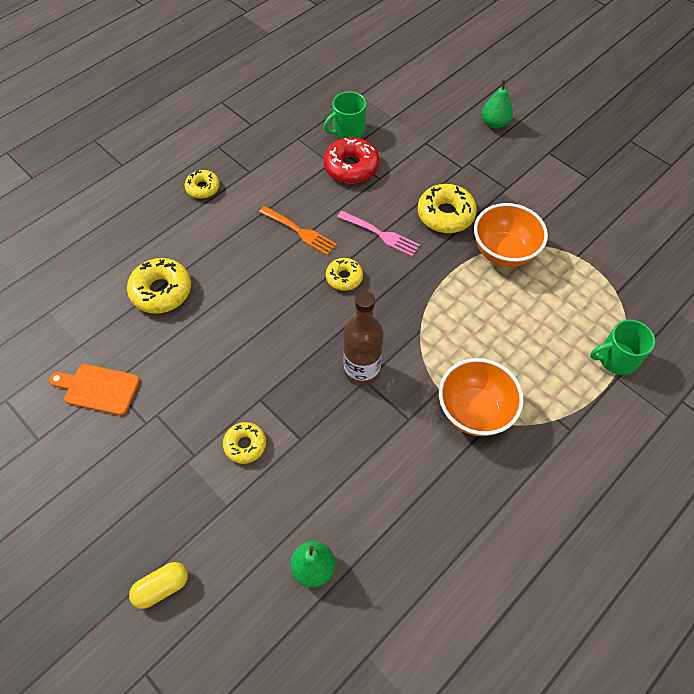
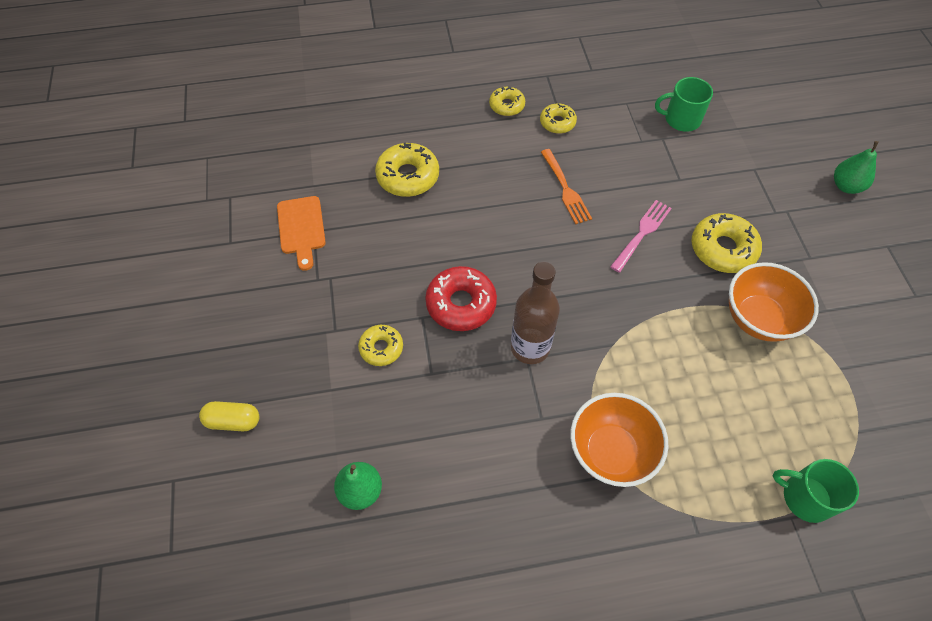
camera: 35 degrees right, 0 degrees up
(98, 388) = (301, 228): orange cutting board -> orange cutting board turned 150 degrees counterclockwise
(344, 277) = (576, 253): yellow donut -> yellow donut (557, 123)
(351, 167) = (659, 155): red donut -> red donut (461, 304)
(381, 234) = (642, 233): pink fork -> pink fork turned 120 degrees counterclockwise

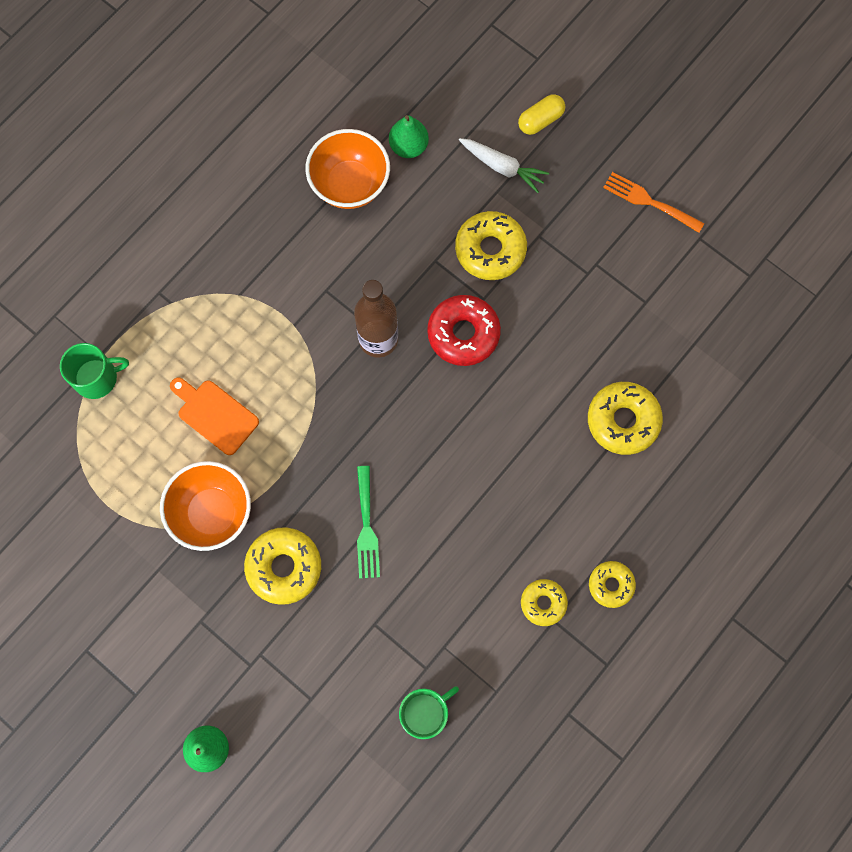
camera: 140 degrees right, 15 degrees up
(301, 228) = (657, 296): orange cutting board -> orange cutting board (215, 414)
(304, 406) = (502, 167): none -> white carrot
(381, 348) = (490, 250): yellow donut -> yellow donut, size x1.65
(566, 189) = (470, 523): orange fork -> orange fork (649, 202)
(610, 452) = (257, 304): orange bowl -> orange bowl (350, 184)
(642, 233) = (367, 527): pink fork -> green fork

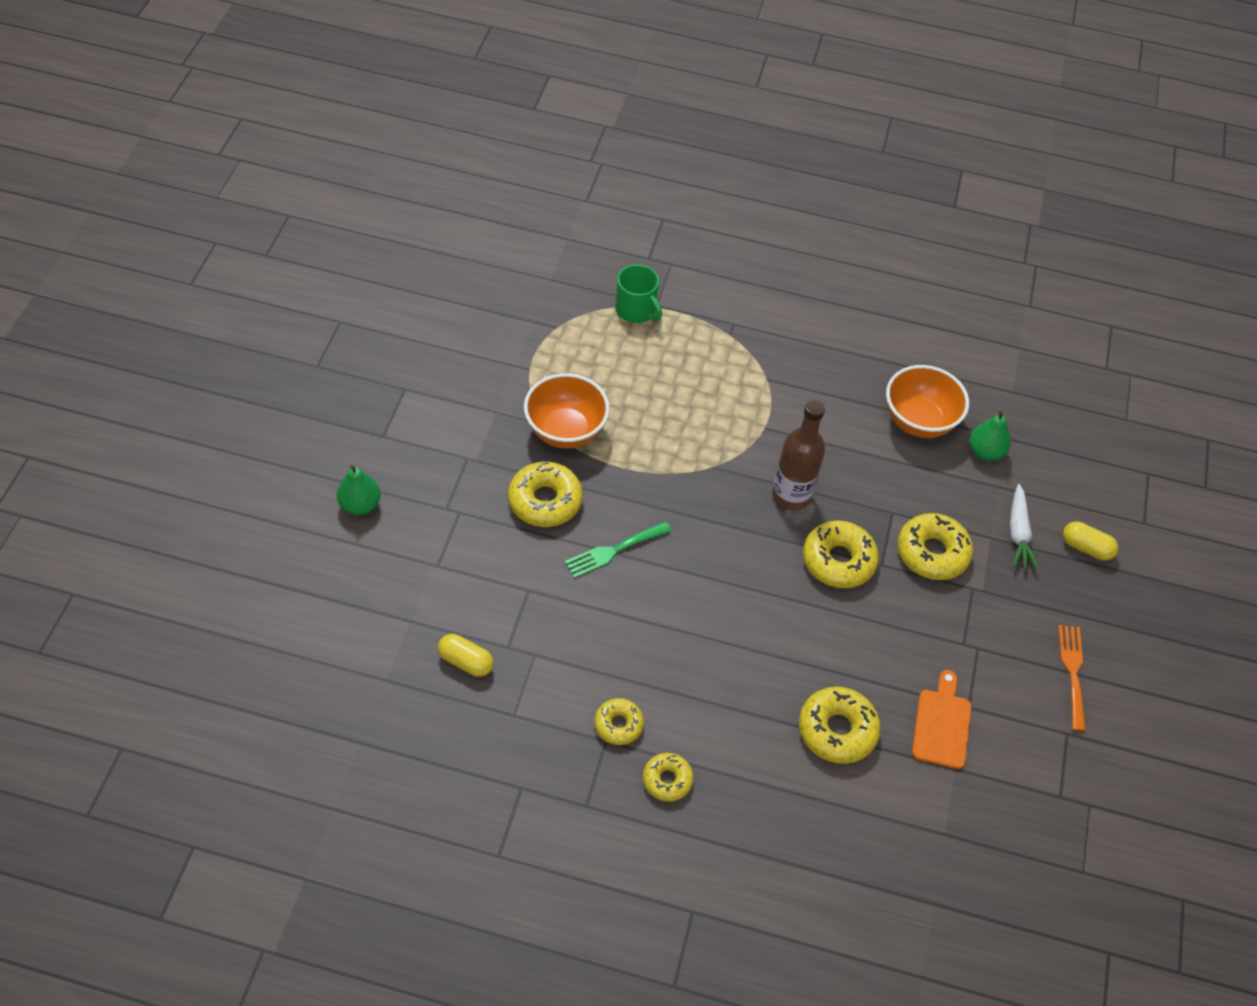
camera: 60 degrees right, 20 degrees down
(215, 414) = (652, 401): orange cutting board -> orange cutting board (942, 724)
(425, 713) = (466, 661): green mug -> yellow capsule
(463, 333) = (838, 560): red donut -> yellow donut

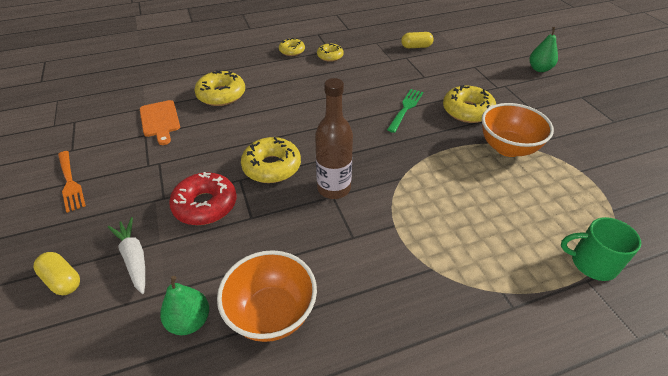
camera: 150 degrees right, 10 degrees down
(932, 553) = (205, 205): yellow donut -> red donut
(1086, 548) = (62, 280): yellow capsule -> yellow capsule turned 45 degrees clockwise

